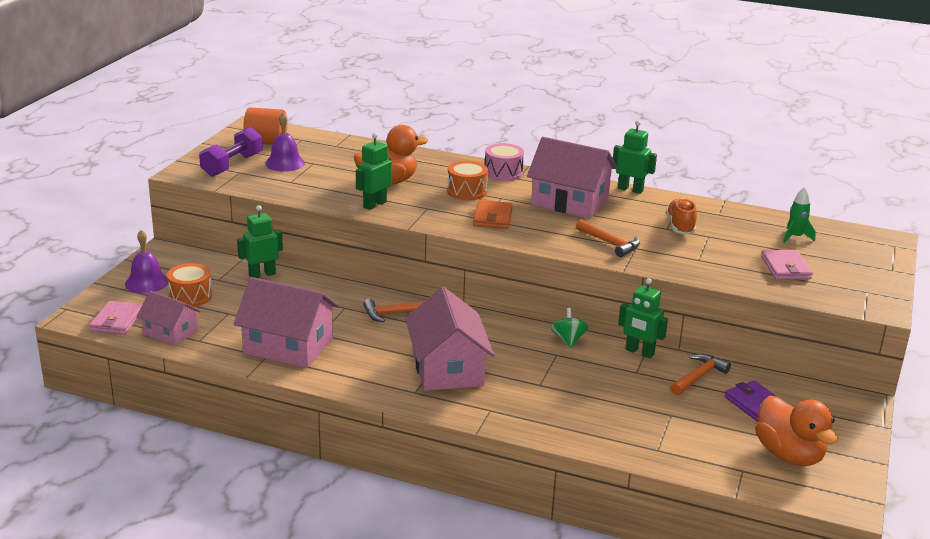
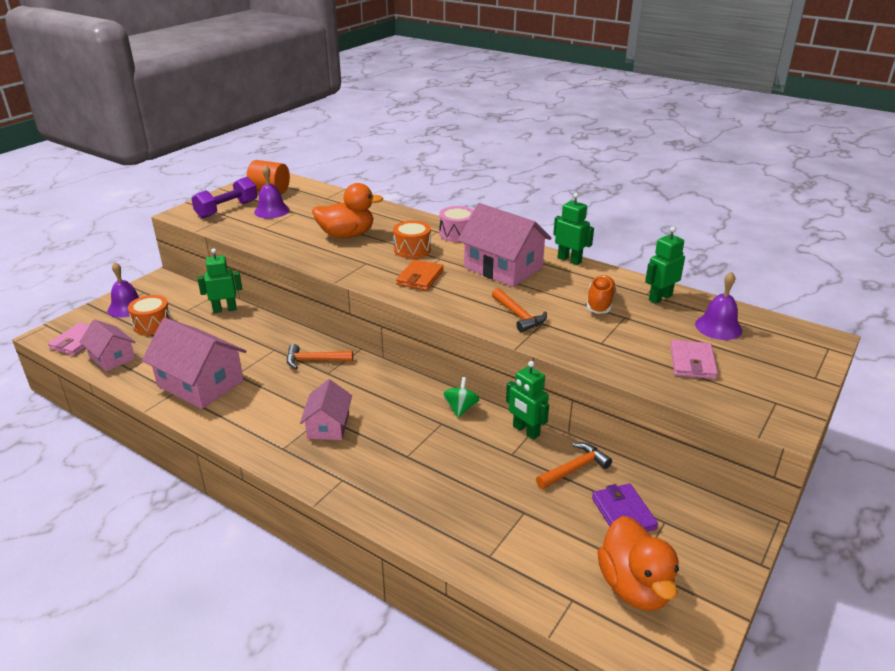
camera: 15 degrees right, 5 degrees up
(374, 204) = (321, 255): green robot -> green robot (660, 298)
(447, 368) = (328, 426): pink house -> pink house, size x0.59
(795, 237) = (718, 327): green rocket -> purple bell

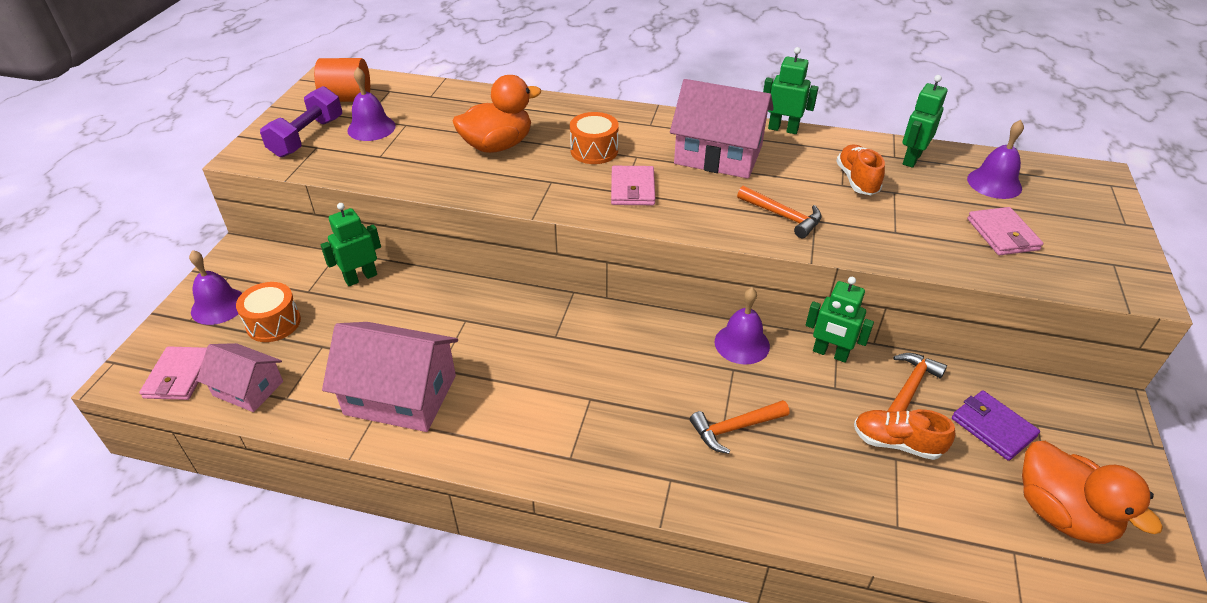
camera: 20 degrees left, 10 degrees up
(314, 360) = (527, 323): orange hammer -> orange hammer (734, 428)
(328, 426) = (605, 410): pink house -> none
(420, 278) = (632, 189): orange wallet -> pink wallet
(457, 234) = (631, 118): pink drum -> none
(461, 408) = (742, 344): green spinning top -> purple bell
(532, 502) = (896, 443): none -> orange shoe

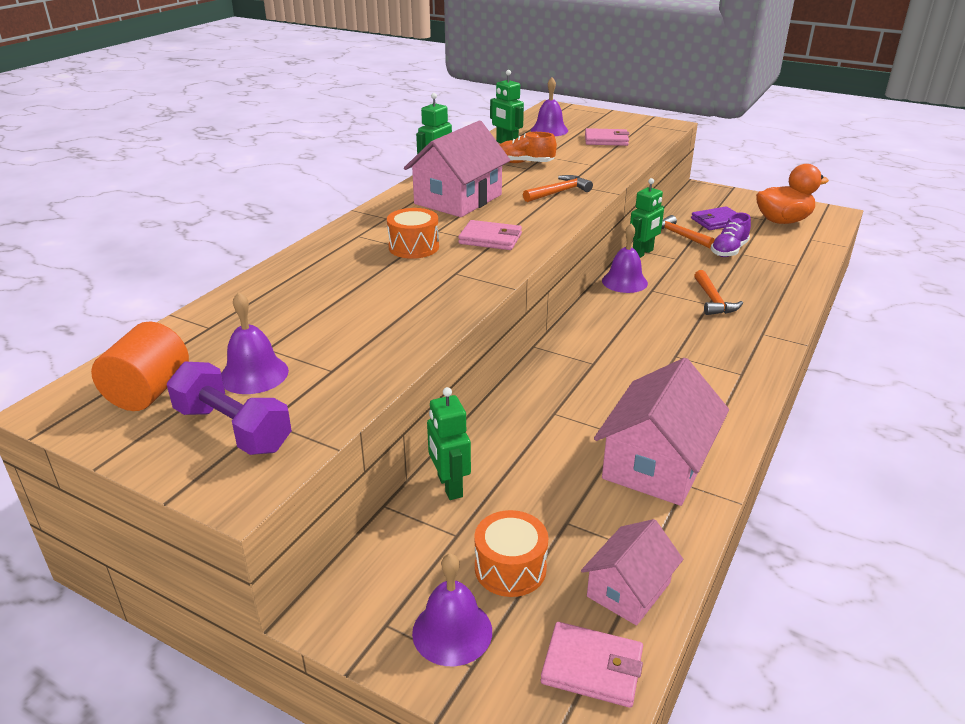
camera: 75 degrees left, 10 degrees down
(497, 146) = (366, 294): orange duck -> none
(896, 443) = (729, 250): orange shoe -> purple shoe

